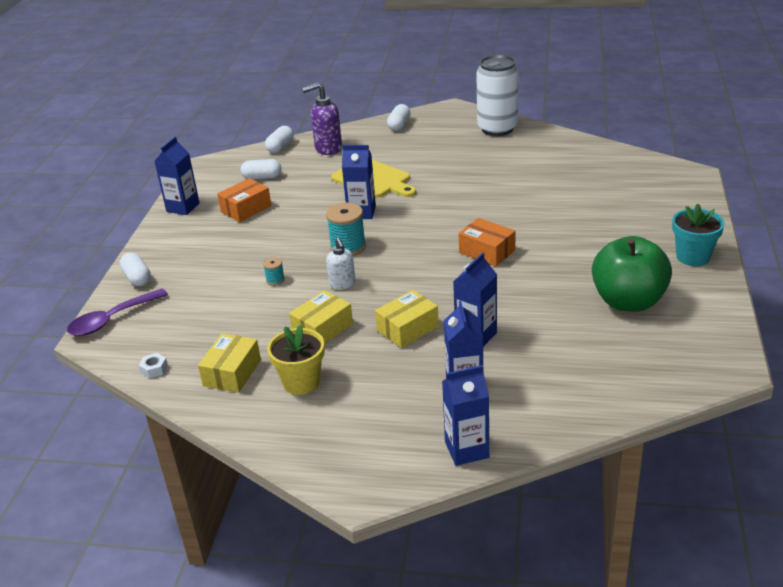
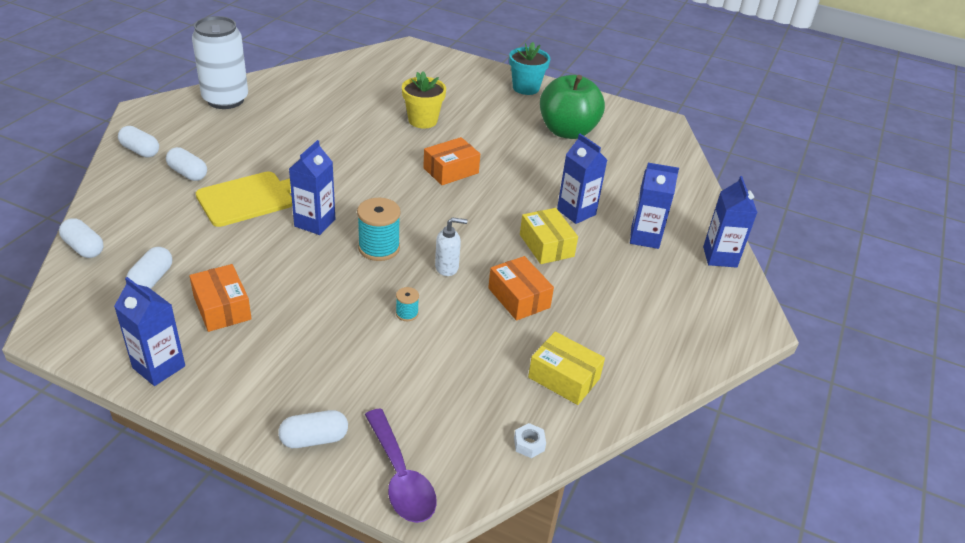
camera: 80 degrees left, 5 degrees up
(301, 382) = (600, 330): yellow flower pot -> yellow flower pot (422, 120)
(322, 329) = (519, 298): yellow box -> orange box
(328, 148) = (136, 212): purple soap dispenser -> none
(385, 149) = (188, 173): none -> white capsule

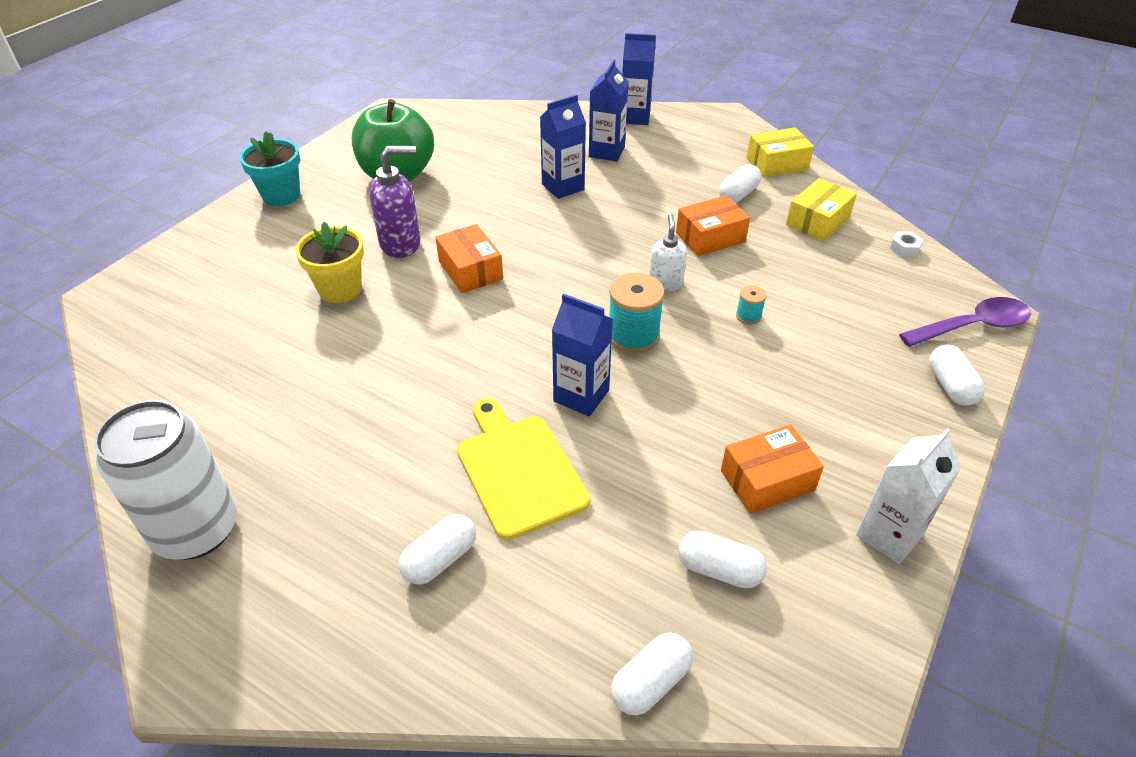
camera: 80 degrees left, 5 degrees up
(140, 151) = (352, 647): white capsule -> white capsule (738, 194)
(159, 367) = (889, 535): blue carton -> white carton
(477, 139) = (401, 244): none -> purple soap dispenser
(546, 245) = (622, 212): yellow box -> yellow box (777, 164)

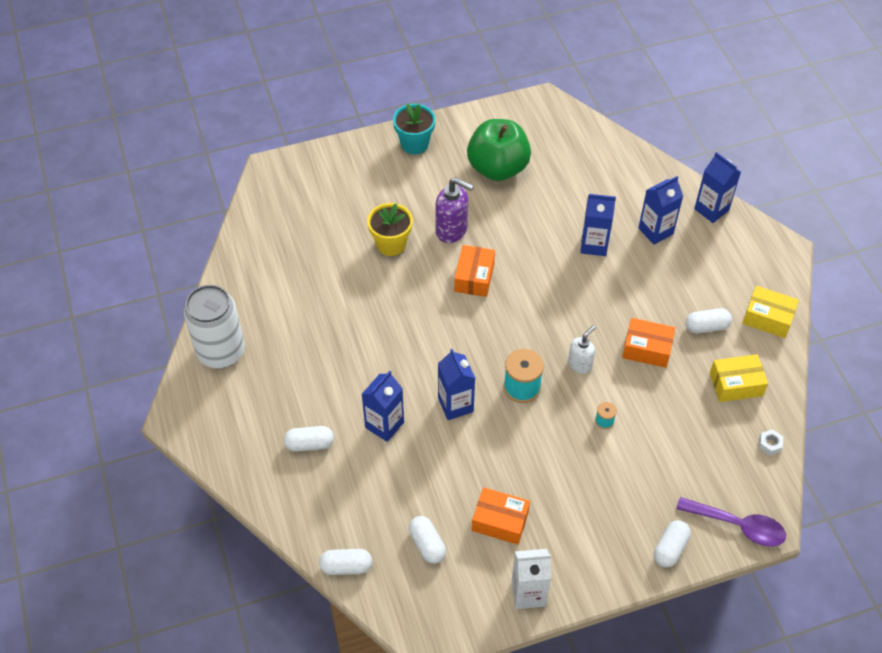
camera: 40 degrees right, 10 degrees up
(519, 470) = (384, 425): yellow cutting board -> blue carton

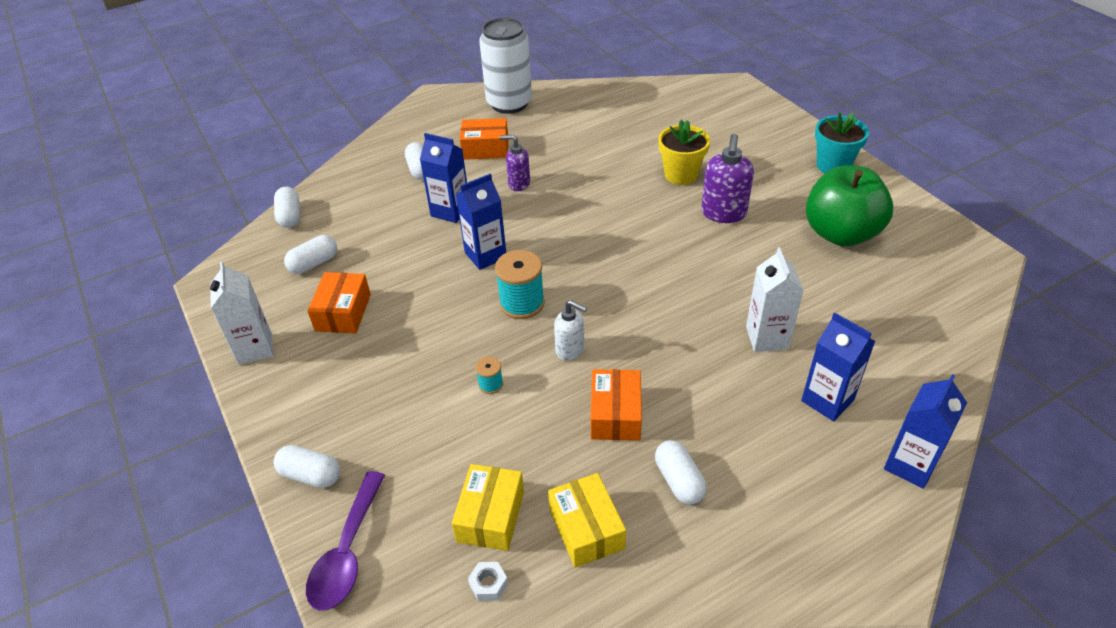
camera: 80 degrees right, 10 degrees down
(361, 365) = (518, 184): none -> purple soap dispenser
(474, 277) = (664, 241): orange box -> orange box (485, 148)
(594, 245) = (767, 337): blue carton -> white carton
(767, 318) = (727, 563): yellow box -> yellow box (490, 516)

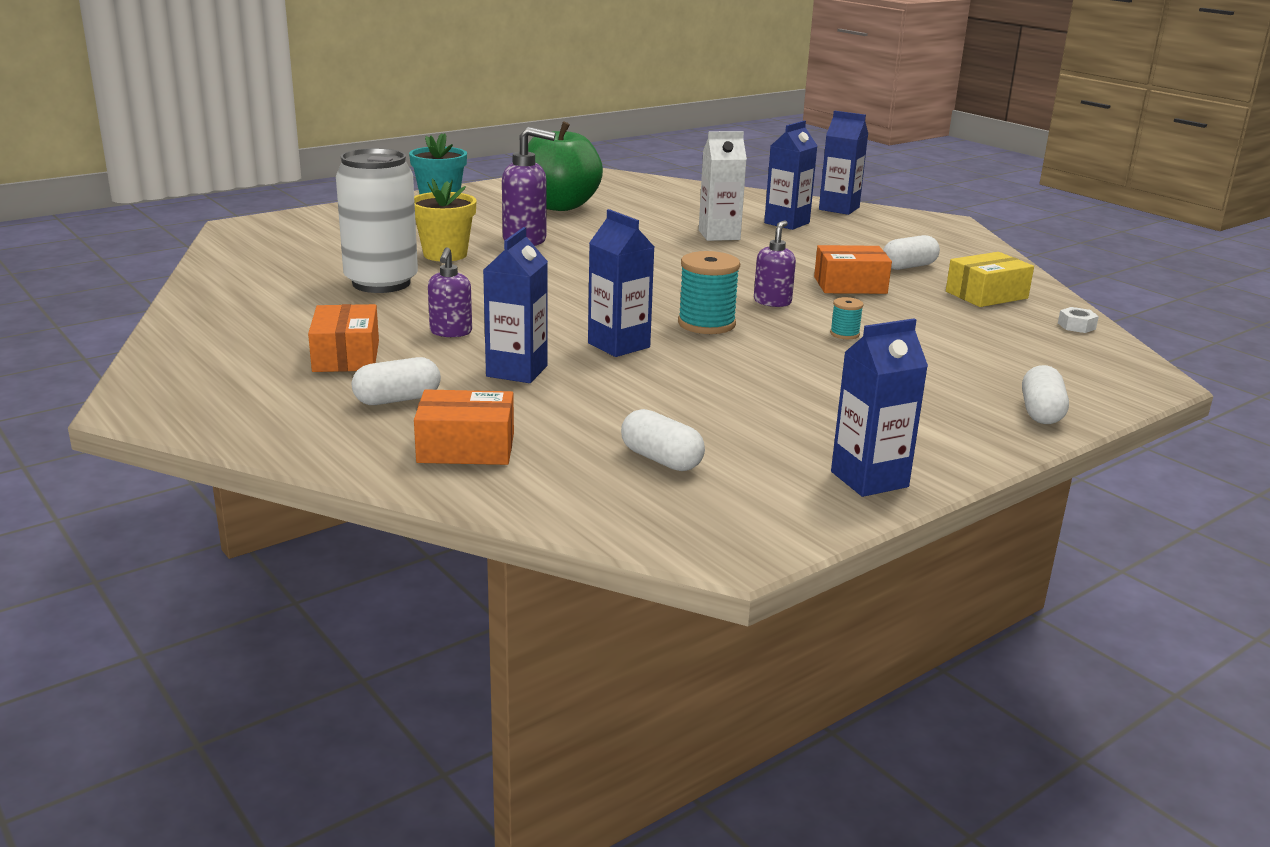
camera: 100 degrees left, 20 degrees down
(255, 348) = (869, 479): white carton -> blue carton
(290, 216) = (529, 500): white capsule -> none
(343, 312) = (765, 424): orange box -> orange box (466, 448)
(347, 552) = (1110, 384): purple spoon -> none
(490, 516) = (1008, 328): yellow box -> none
(509, 103) = (206, 345): white can -> white can (381, 283)
(570, 350) = (772, 302): white soap dispenser -> purple soap dispenser

